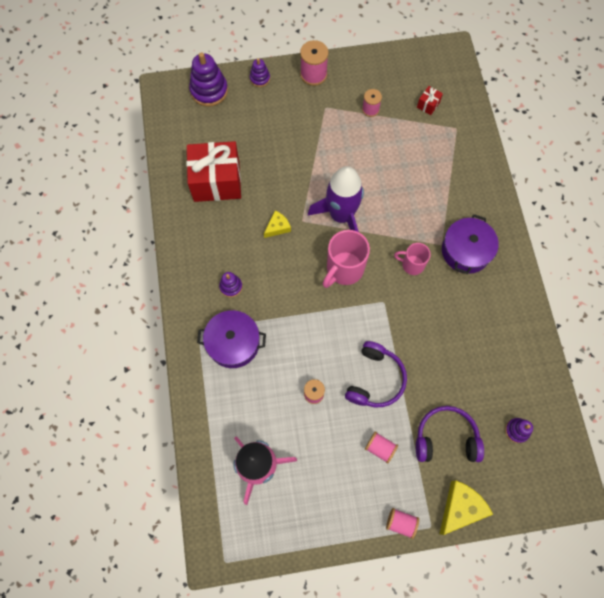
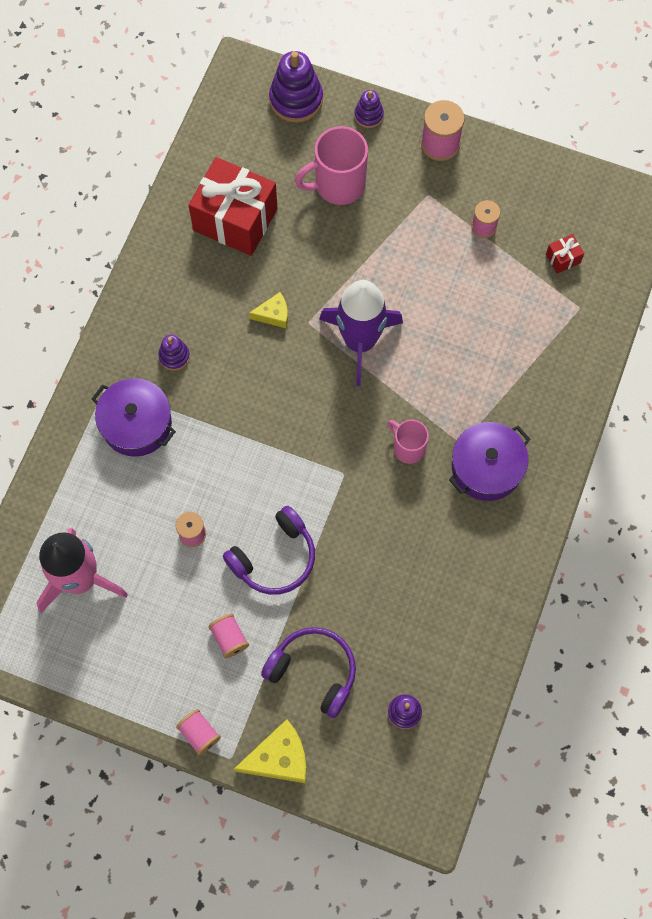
camera: 30 degrees right, 0 degrees up
(344, 269) = (321, 408): pink mug -> pink mug (338, 185)

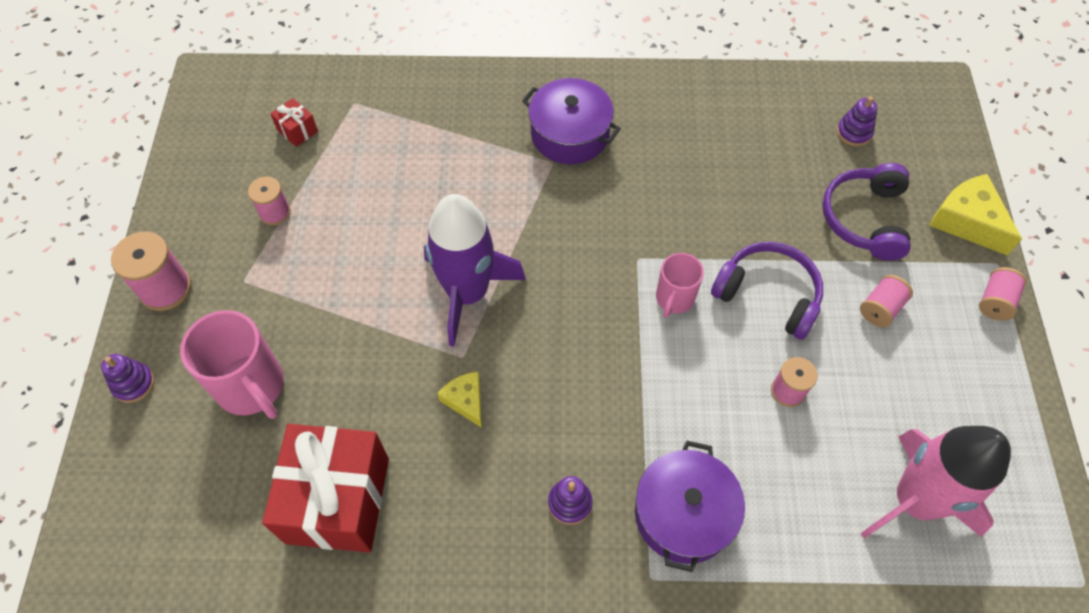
camera: 110 degrees left, 10 degrees down
(296, 99) = (120, 487): purple stacking toy -> none
(408, 448) = (579, 208): pink mug -> pink mug (674, 299)

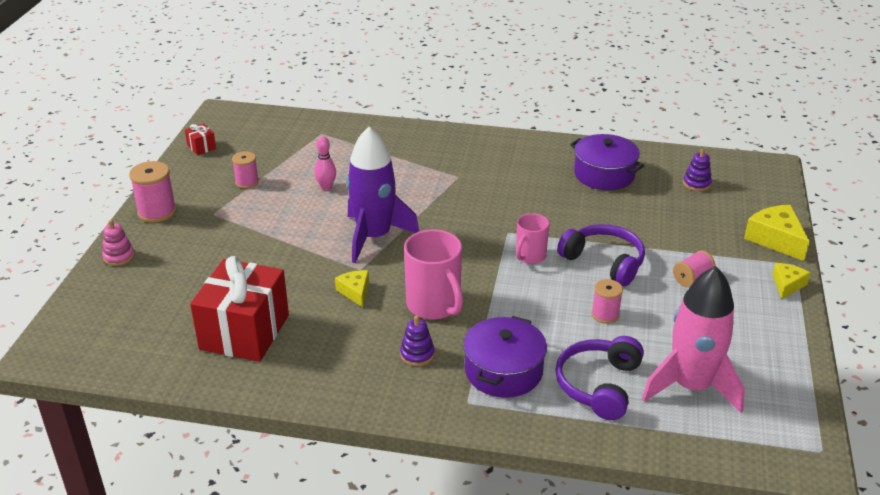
camera: 10 degrees right, 25 degrees down
(133, 384) = (119, 256): purple stacking toy -> pink stacking toy
(252, 387) = (201, 267): pink mug -> pink mug (434, 305)
(297, 130) = (276, 143): red gift -> red gift (201, 147)
(384, 207) = (326, 187): none -> pink bowling pin
(570, 134) = (475, 164): purple pot -> purple pot (604, 174)
(865, 219) = (693, 230): purple headphones -> purple headphones (599, 385)
(995, 301) = (787, 285): pink spool -> yellow cheese

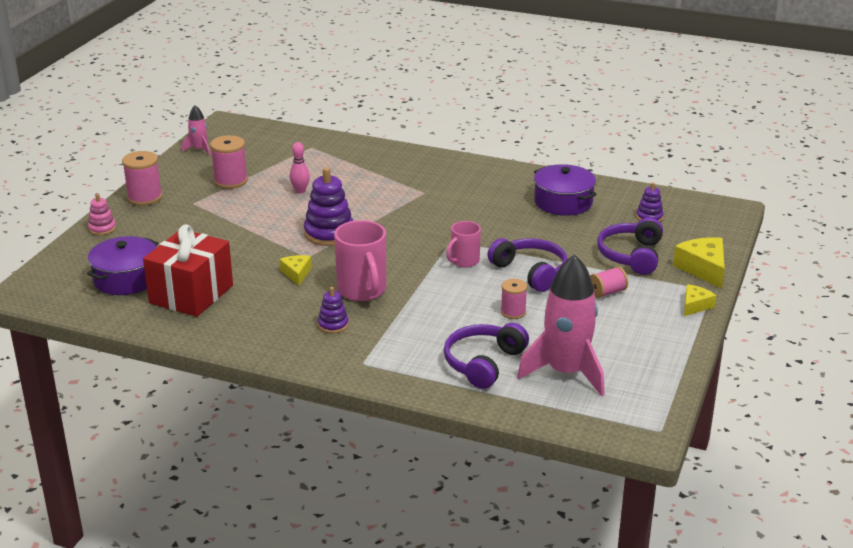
camera: 10 degrees right, 5 degrees down
(201, 147) = (199, 149): red gift -> pink rocket
(247, 182) = (230, 181): pink spool -> pink spool, size x1.58
(374, 237) = (329, 233): purple rocket -> purple stacking toy
(503, 371) = (403, 344): purple pot -> purple pot (126, 279)
(698, 231) = (631, 255): none -> purple headphones

